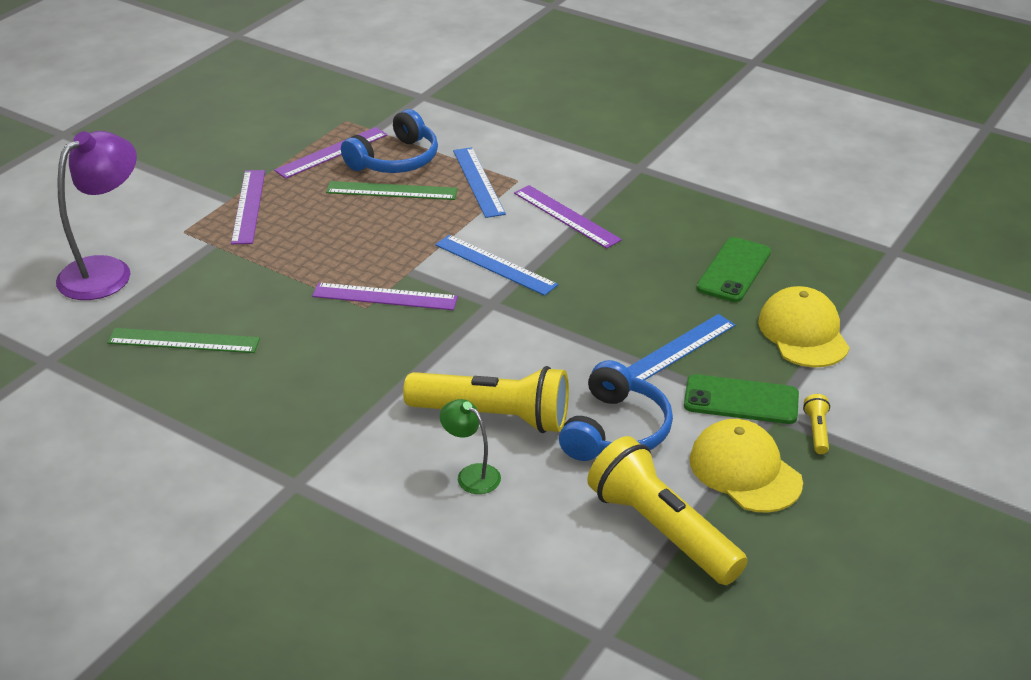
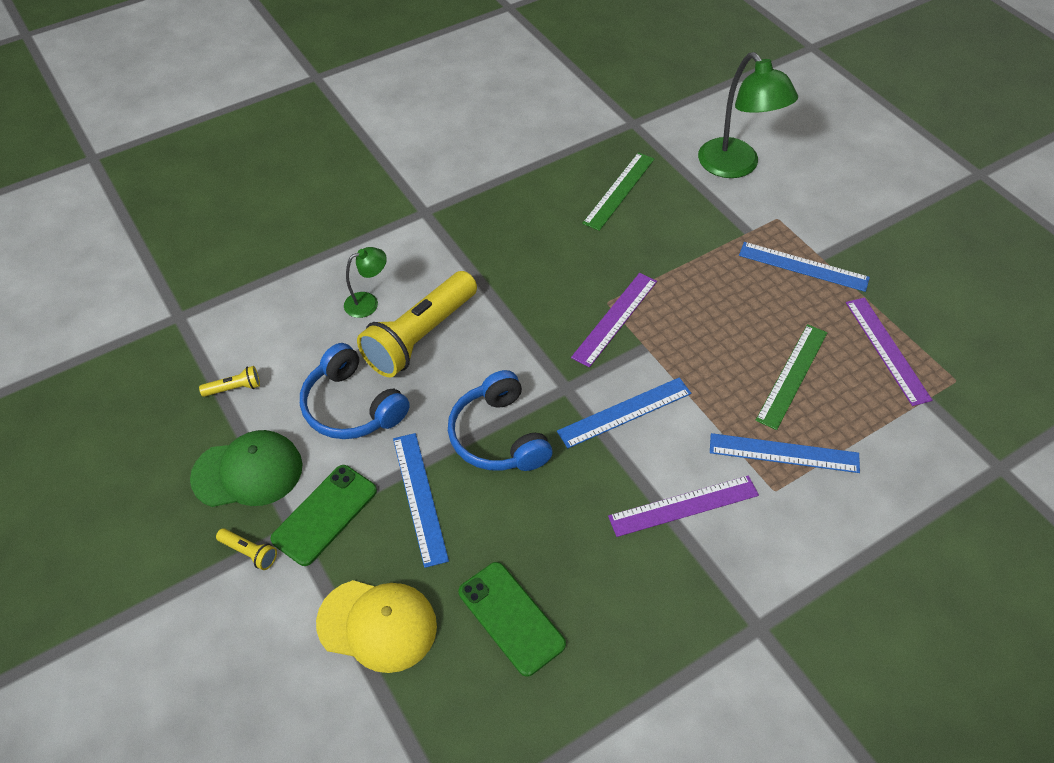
camera: 115 degrees right, 15 degrees up
(106, 271) = (736, 167): purple lamp -> green lamp
(249, 206) = (803, 266): purple ruler -> blue ruler
(395, 160) = (855, 397): blue headphones -> blue headphones (499, 436)
(662, 530) = (234, 388): yellow flashlight -> yellow flashlight, size x0.40
(745, 471) = (248, 472): yellow cap -> green cap

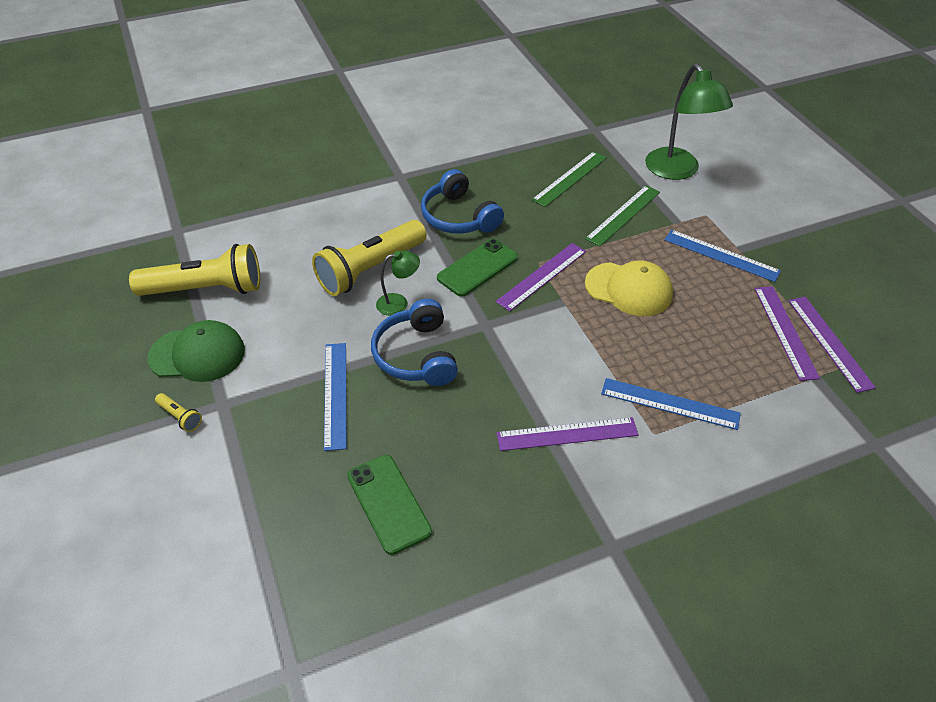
camera: 10 degrees right, 5 degrees down
(234, 388) = (205, 289): yellow flashlight -> yellow flashlight, size x2.49
(325, 515) = (251, 396): green phone -> green phone (477, 268)
(352, 406) = (298, 315): blue headphones -> blue headphones (459, 217)
(368, 302) = (334, 238): green lamp -> green lamp (399, 303)
(377, 625) = (271, 491): yellow cap -> yellow cap (628, 289)
(624, 412) = (532, 351): blue ruler -> none
(792, 375) = (692, 341): green ruler -> green ruler (623, 215)
(934, 356) = (829, 342): none -> purple ruler

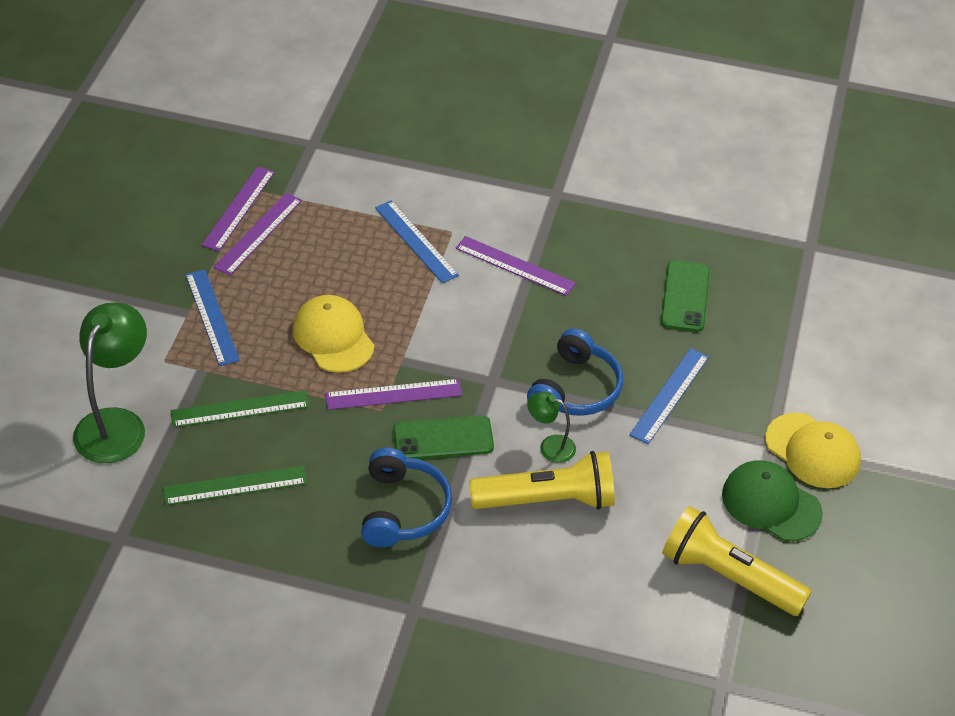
camera: 145 degrees left, 0 degrees up
(180, 417) = (812, 451): yellow flashlight -> yellow cap

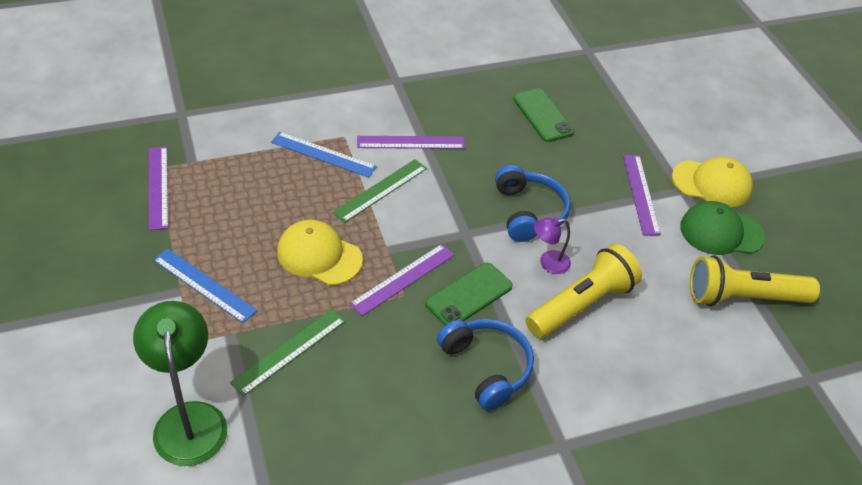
camera: 35 degrees left, 0 degrees up
(235, 485) = (337, 419): green ruler -> green ruler (380, 190)
(258, 233) = (191, 200): purple ruler -> purple ruler (640, 194)
(550, 446) = (548, 263): green lamp -> purple lamp
(669, 395) = (593, 188): blue ruler -> none

